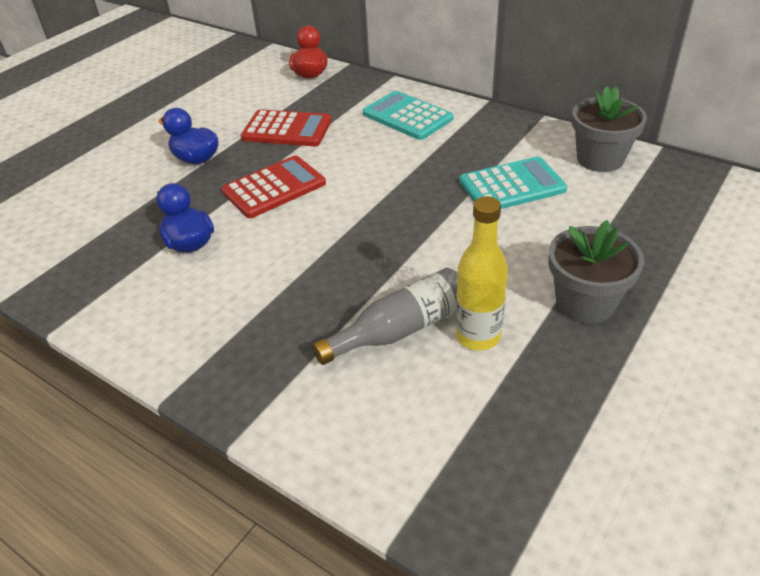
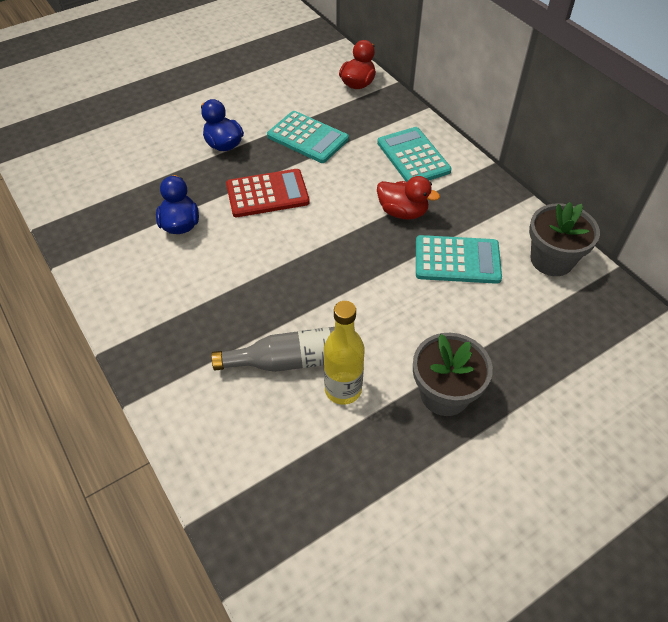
camera: 20 degrees right, 10 degrees up
(287, 129) = (307, 138): red calculator -> turquoise calculator
(429, 163) = (402, 212): none -> red duck

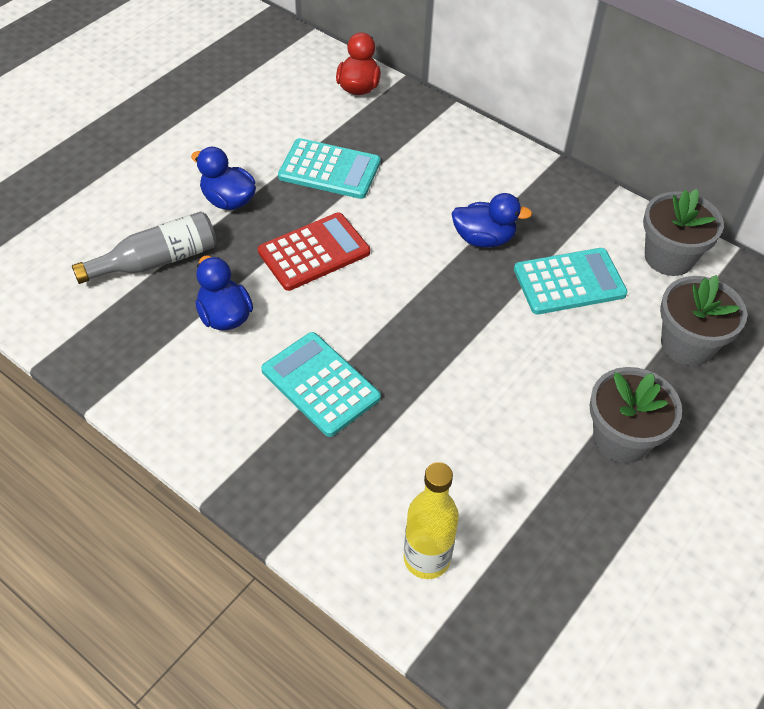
camera: 20 degrees left, 0 degrees up
(290, 360) = (436, 448): grey bottle -> grey bottle (156, 261)
(343, 389) = (511, 464): yellow bottle -> yellow bottle (426, 558)
(402, 212) = (484, 239): red duck -> blue duck
(413, 157) = (466, 168): turquoise calculator -> turquoise calculator (320, 384)
(536, 333) = (687, 344): none -> grey flower pot

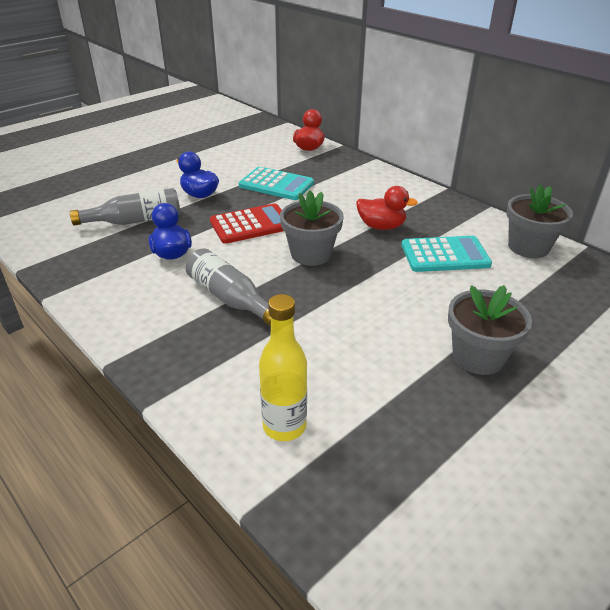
camera: 10 degrees right, 15 degrees down
(320, 384) = (230, 298): turquoise calculator -> grey bottle
(484, 239) = (381, 226): blue duck -> red duck
(687, 344) = (541, 300): grey flower pot -> grey flower pot (311, 254)

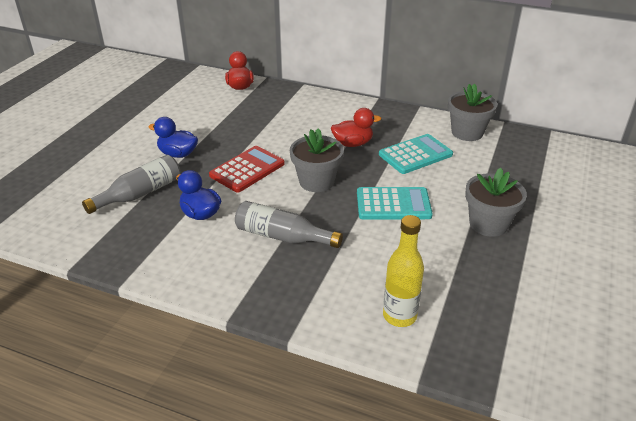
camera: 25 degrees left, 0 degrees up
(276, 184) = (239, 128): turquoise calculator -> turquoise calculator (393, 204)

